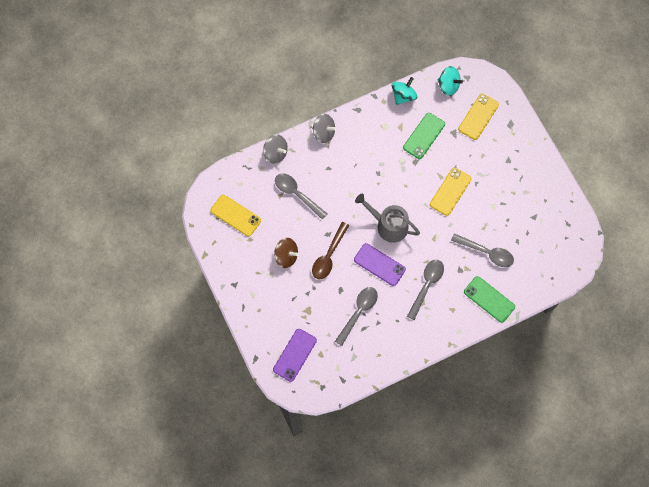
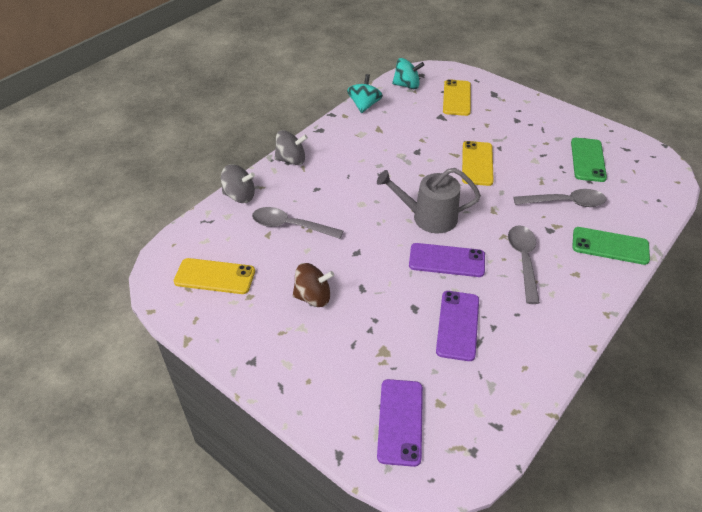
camera: 25 degrees left, 25 degrees down
(329, 255) = (373, 275): brown spoon -> none
(358, 312) = (457, 325): grey spoon -> purple phone
(424, 136) = (410, 128): green phone -> green phone (588, 160)

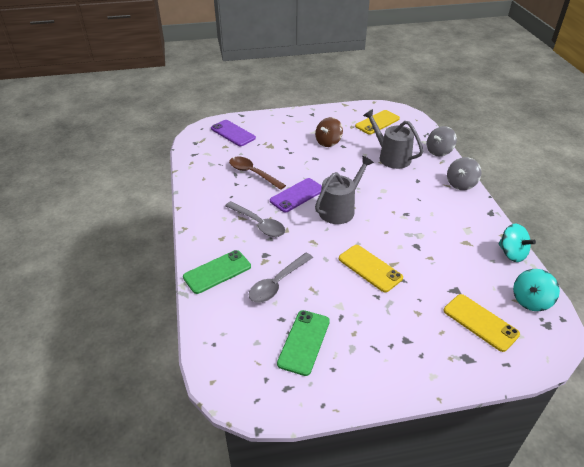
camera: 130 degrees right, 5 degrees down
(290, 226) = (391, 157): grey spoon -> grey watering can
(457, 325) = (253, 173): purple phone -> brown spoon
(588, 160) = (304, 342): green phone -> green phone turned 60 degrees clockwise

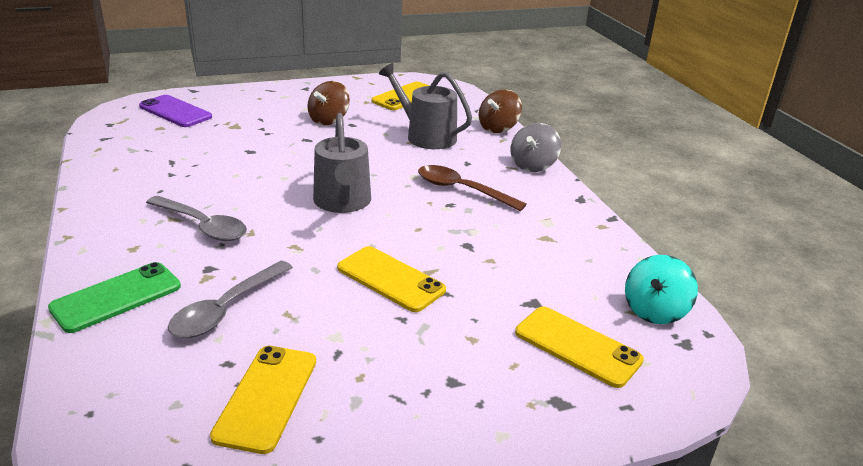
camera: 10 degrees left, 10 degrees down
(253, 173) = (201, 160): brown spoon -> brown spoon (462, 190)
(297, 195) = (273, 186): purple phone -> none
(304, 342) = (266, 397): green phone -> yellow phone
(340, 209) = (343, 202): grey watering can -> grey watering can turned 135 degrees clockwise
(439, 151) = (498, 128): grey spinning top -> brown spinning top
(511, 253) = (617, 249): turquoise spinning top -> none

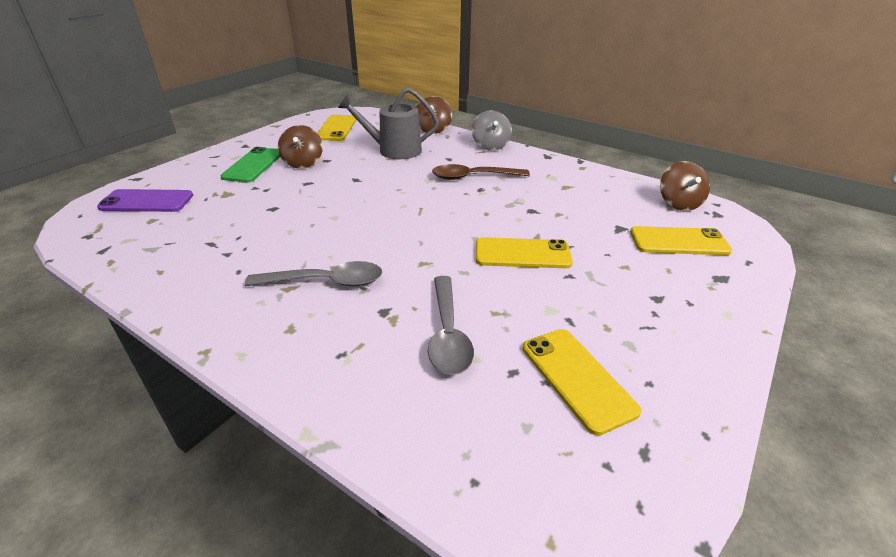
camera: 35 degrees left, 5 degrees up
(116, 297) = (342, 376): green phone -> green phone (253, 165)
(343, 202) = (408, 217): grey watering can -> none
(654, 311) = (679, 203): turquoise spinning top -> brown spinning top

